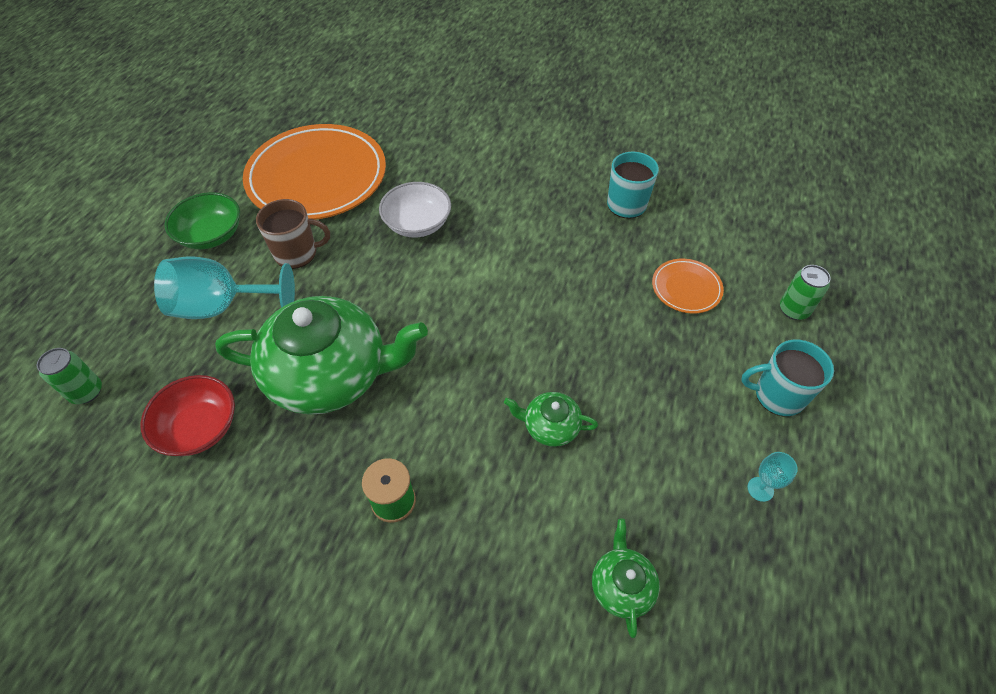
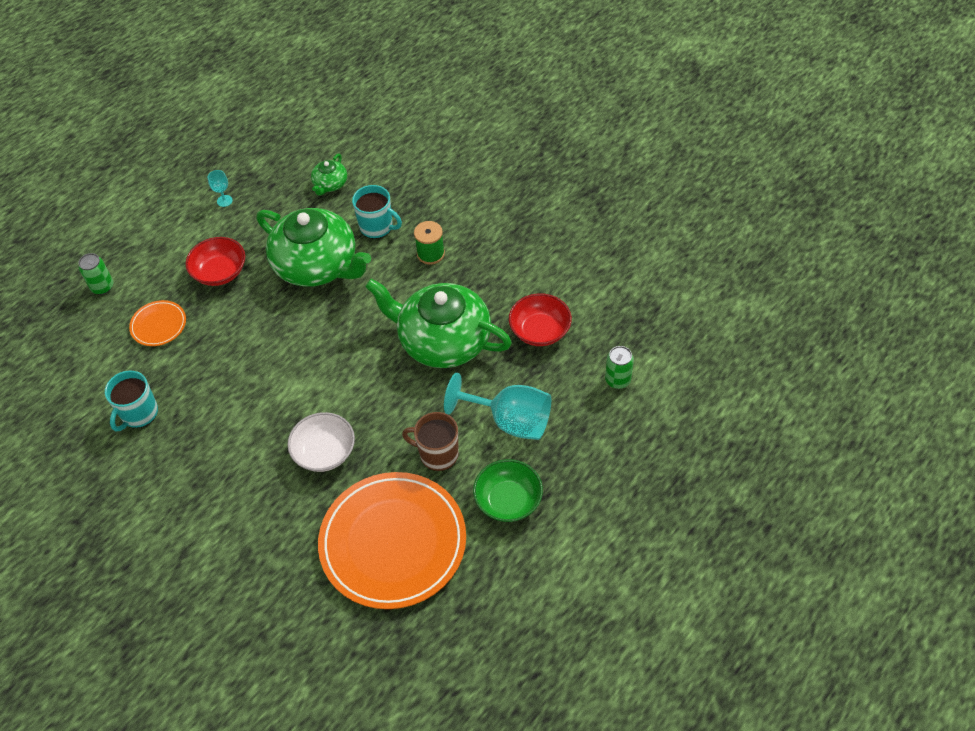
camera: 155 degrees left, 0 degrees up
(550, 426) = (317, 265): green teapot -> green teapot, size x2.30
(671, 374) = (220, 272): none -> red bowl
(777, 395) = (168, 241): turquoise mug -> turquoise mug (377, 227)

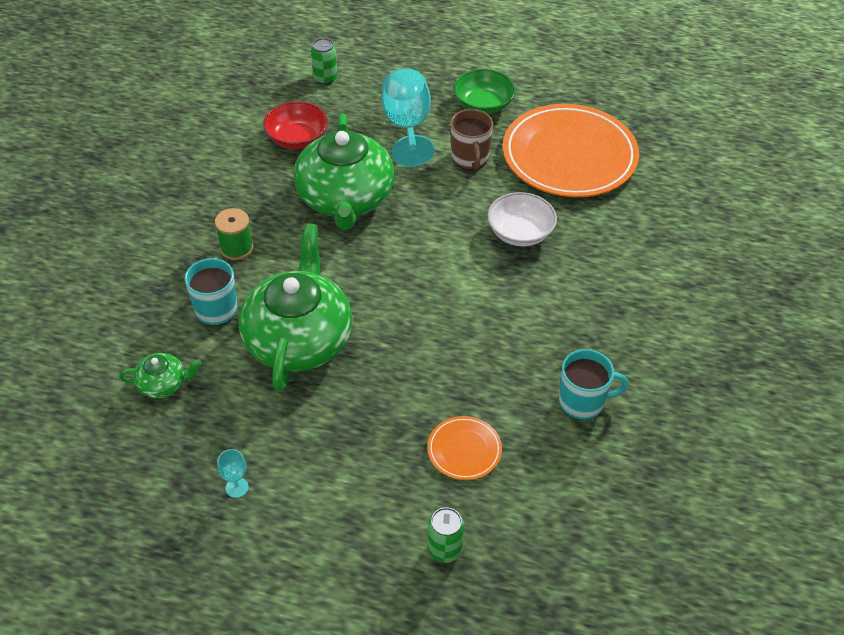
camera: 120 degrees left, 5 degrees down
(220, 272) = (356, 429): red bowl -> none

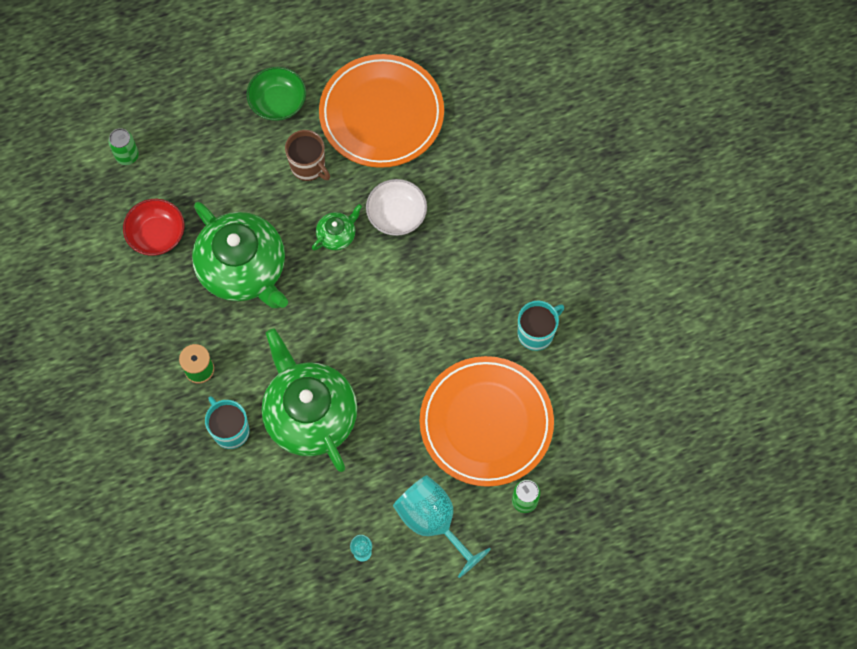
camera: 35 degrees left, 20 degrees up
(163, 384) = (246, 514): green teapot -> green teapot (337, 235)
(407, 127) = (235, 165): turquoise goblet -> turquoise goblet (433, 522)
(464, 450) = (486, 423): orange plate -> orange plate, size x2.28

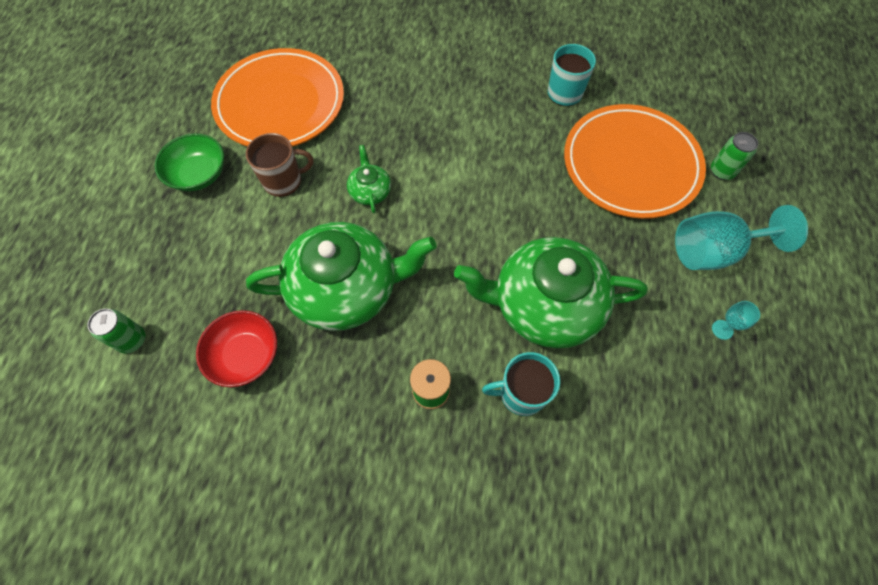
camera: 60 degrees left, 5 degrees down
(396, 215) = (385, 137): white bowl -> none

